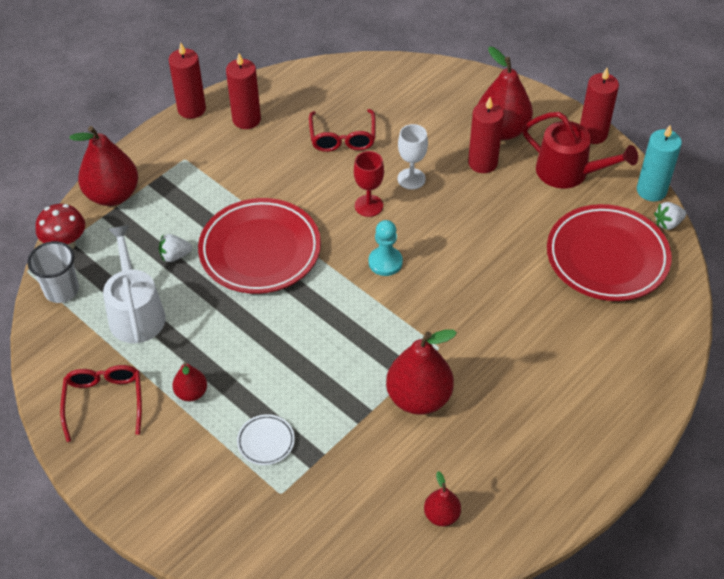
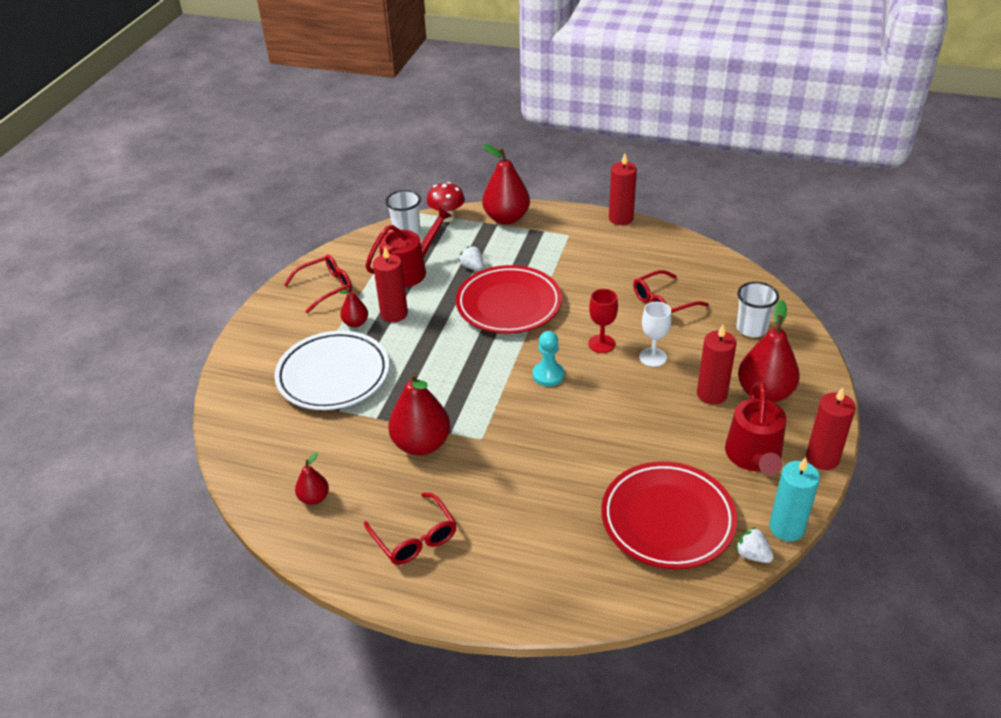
camera: 65 degrees right, 10 degrees down
(136, 313) = (409, 271): white watering can -> red watering can
(246, 119) = (635, 247): red candle -> red candle (394, 314)
(266, 441) = (333, 375): white plate -> white plate, size x2.39
(419, 99) = (751, 328): none -> white cup
(538, 446) = (415, 538): none -> red glasses

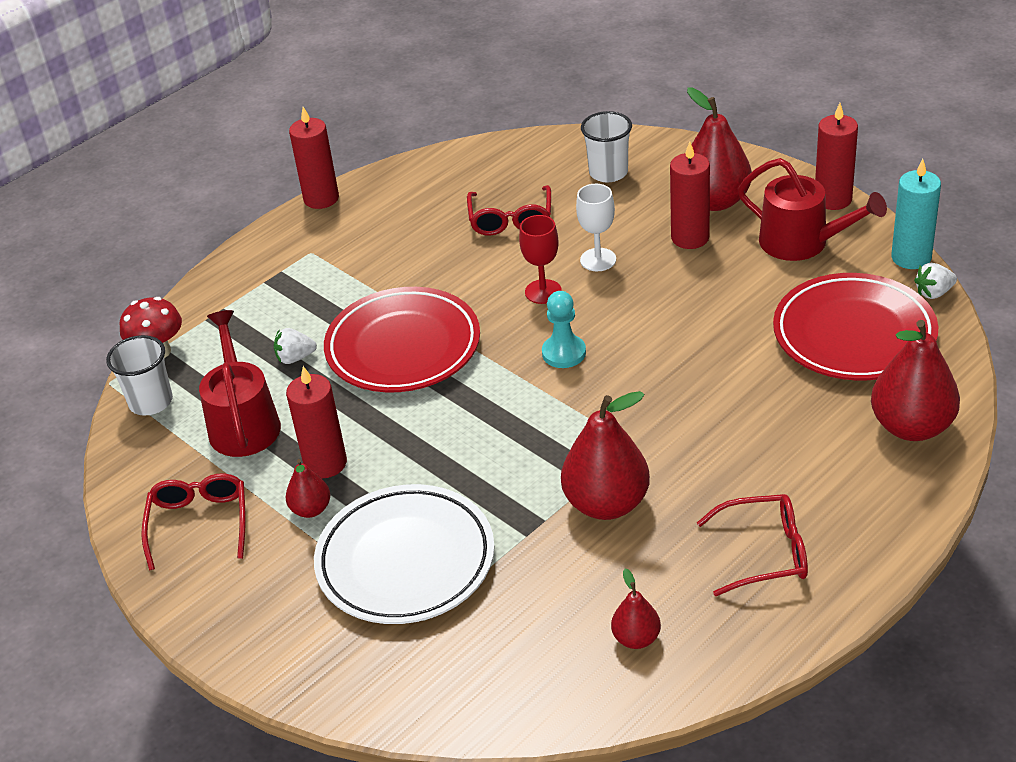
camera: 60 degrees left, 0 degrees up
(506, 218) = (219, 295): red pear -> red pear (911, 426)

